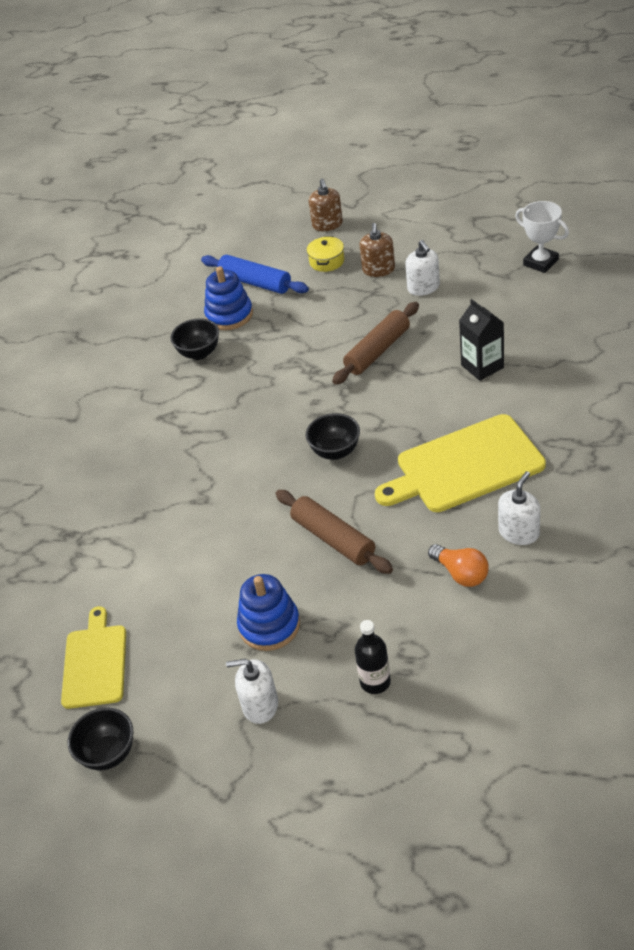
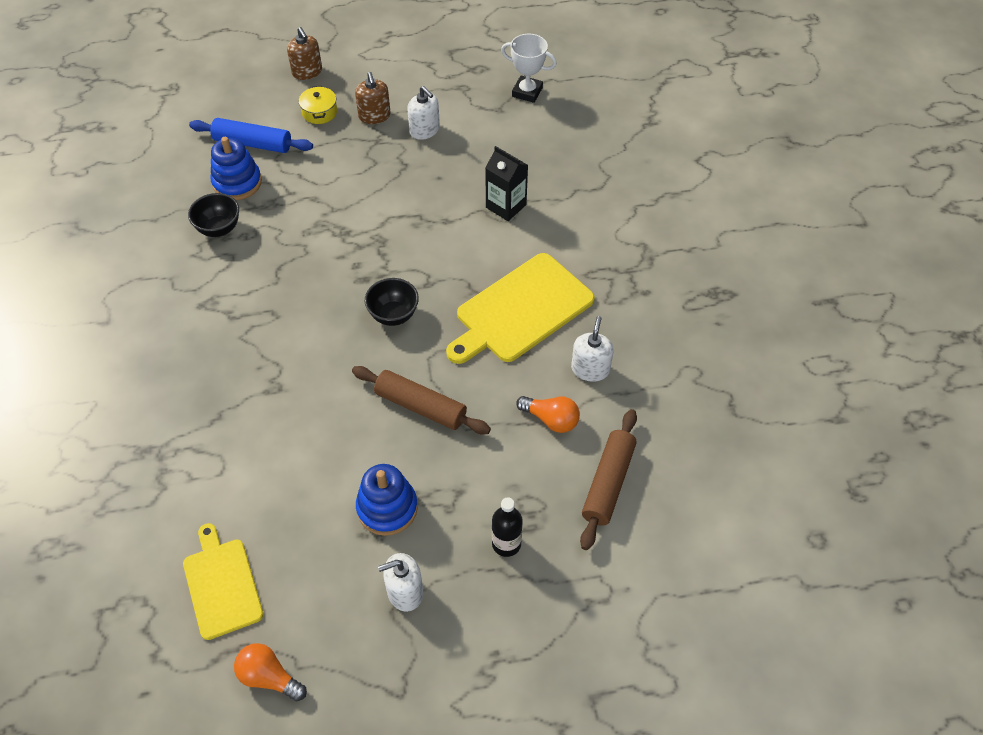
camera: 25 degrees left, 10 degrees up
(108, 753) = (269, 677): black bowl -> orange light bulb
(377, 351) = (401, 203): brown rolling pin -> brown rolling pin (608, 483)

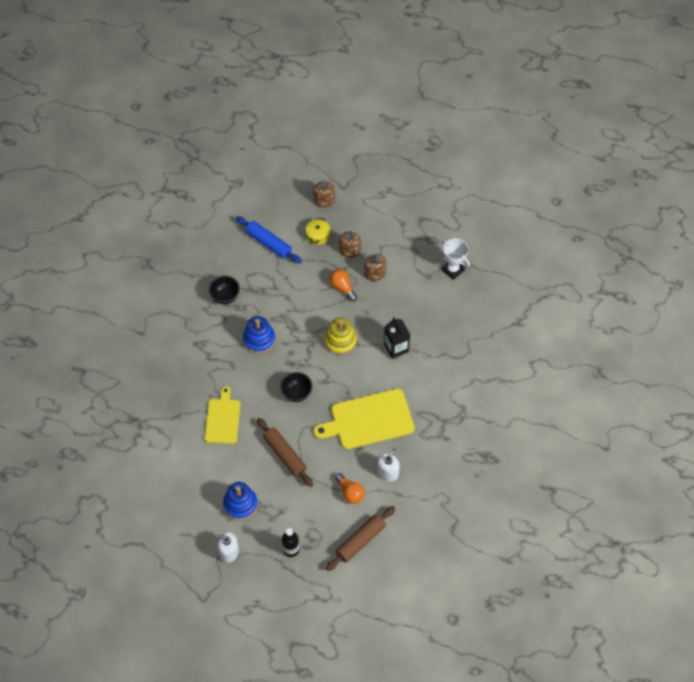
camera: 25 degrees right, 5 degrees up
(221, 585) = (143, 508): yellow cutting board -> yellow cutting board (222, 419)
(237, 183) = (248, 268): blue stacking toy -> blue stacking toy (259, 339)
(269, 677) = (146, 564): orange light bulb -> orange light bulb (342, 287)
(421, 225) = (340, 341): none -> yellow stacking toy
(424, 130) = (375, 274): white soap dispenser -> brown soap dispenser

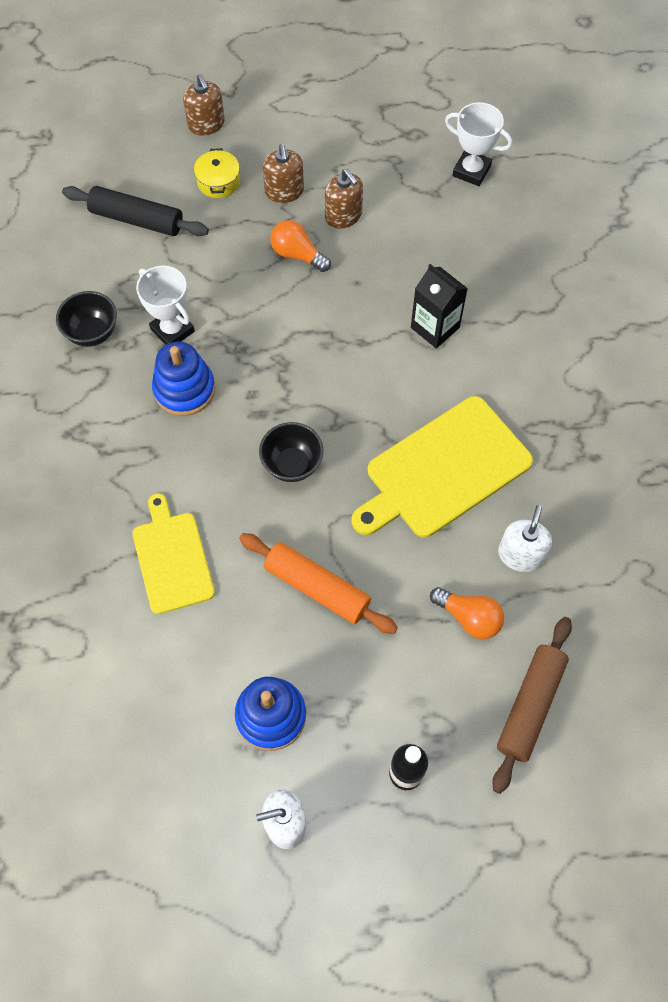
camera: 20 degrees left, 5 degrees up
(264, 308) = (172, 330): none -> white trophy
(268, 243) = (137, 220): blue rolling pin -> black rolling pin
(285, 455) = (317, 587): brown rolling pin -> orange rolling pin
(340, 341) = (332, 346): yellow stacking toy -> none

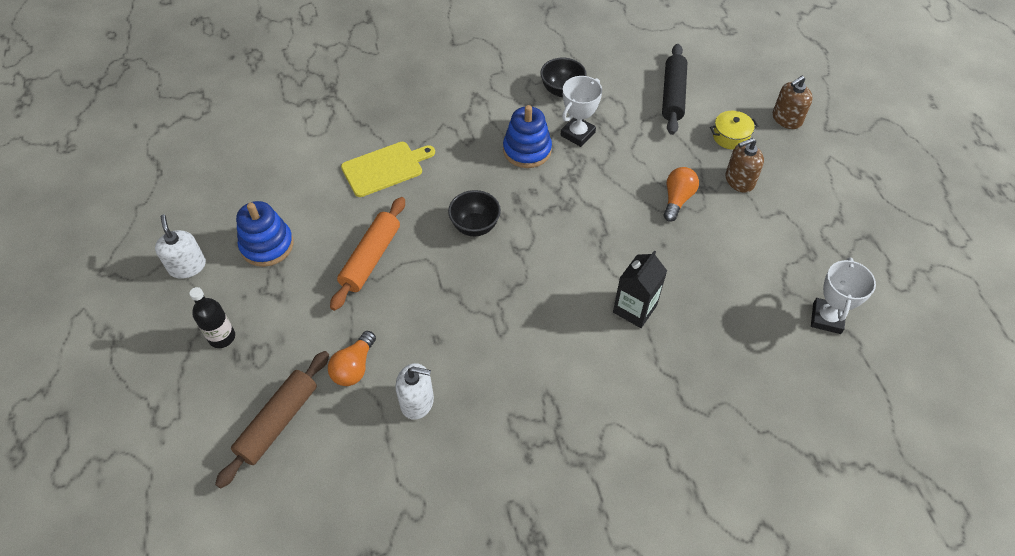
camera: 80 degrees right, 10 degrees down
(343, 216) = (731, 225): brown soap dispenser -> none
(444, 470) = (490, 332): yellow cutting board -> none
(530, 706) = (278, 422): brown rolling pin -> brown rolling pin turned 75 degrees counterclockwise

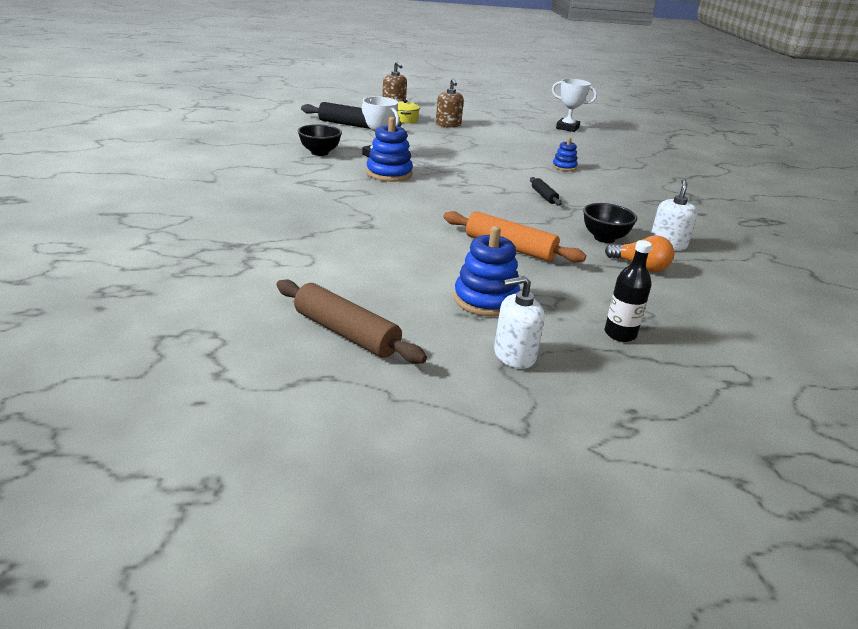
camera: 85 degrees left, 25 degrees down
(278, 422) = (713, 307): brown rolling pin -> brown rolling pin (346, 333)
(385, 168) = (386, 230): yellow cutting board -> none
(475, 226) = (476, 202): black bowl -> black bowl (604, 238)
(518, 286) = (544, 196): none -> black rolling pin
(634, 309) = (564, 167): black carton -> blue stacking toy
(677, 199) = (461, 141): orange light bulb -> none

